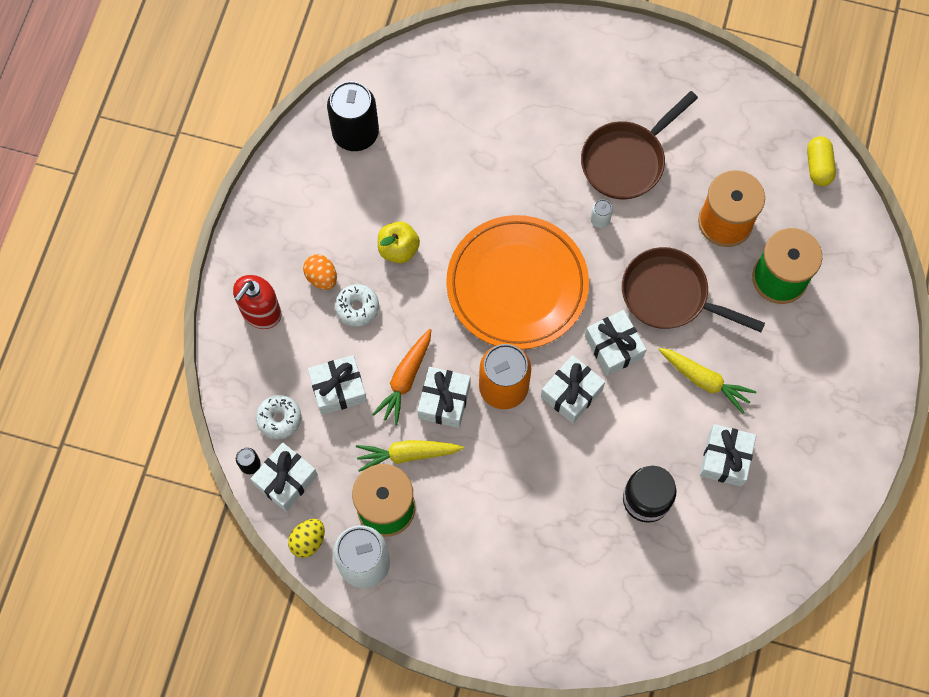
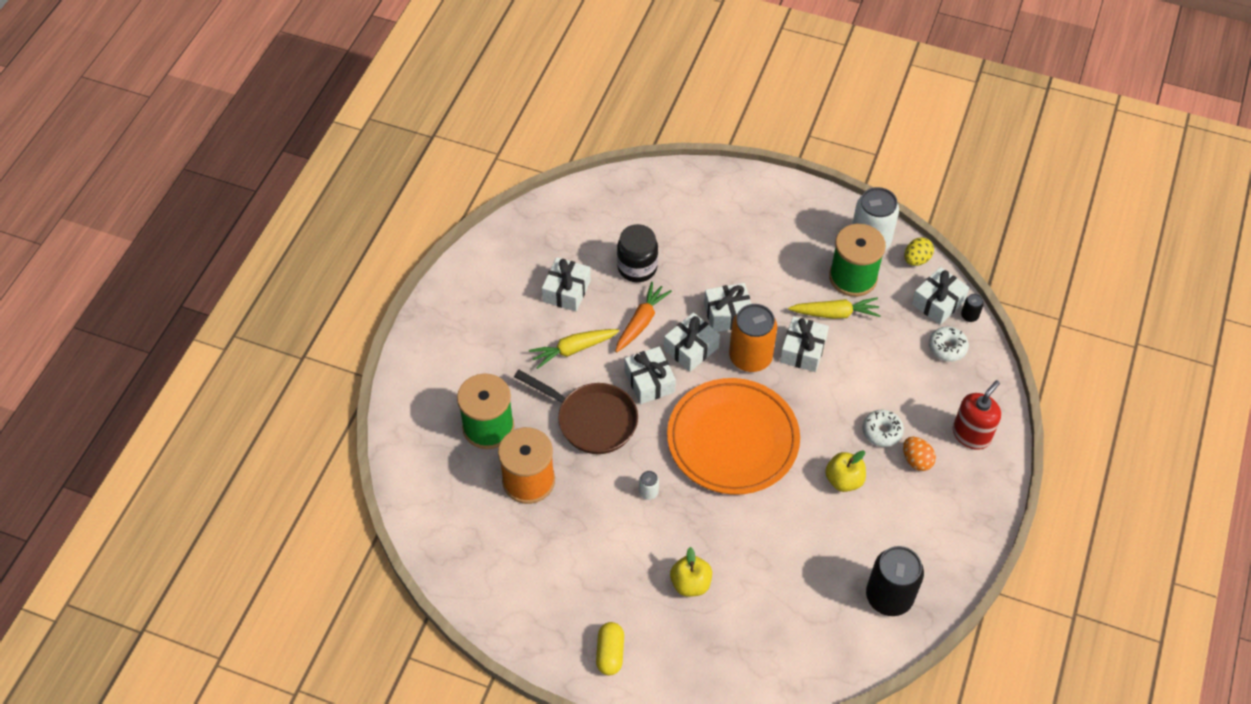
camera: 175 degrees left, 15 degrees down
(338, 389) = (896, 367): white gift -> white gift (727, 314)
(405, 379) = (837, 370): orange carrot -> orange carrot (641, 322)
(548, 130) = (690, 583): none -> yellow apple
(626, 160) = (615, 547): brown pan -> none
(704, 380) = (573, 349): yellow carrot -> yellow carrot turned 60 degrees counterclockwise
(818, 166) = (426, 526): yellow capsule -> yellow capsule (610, 653)

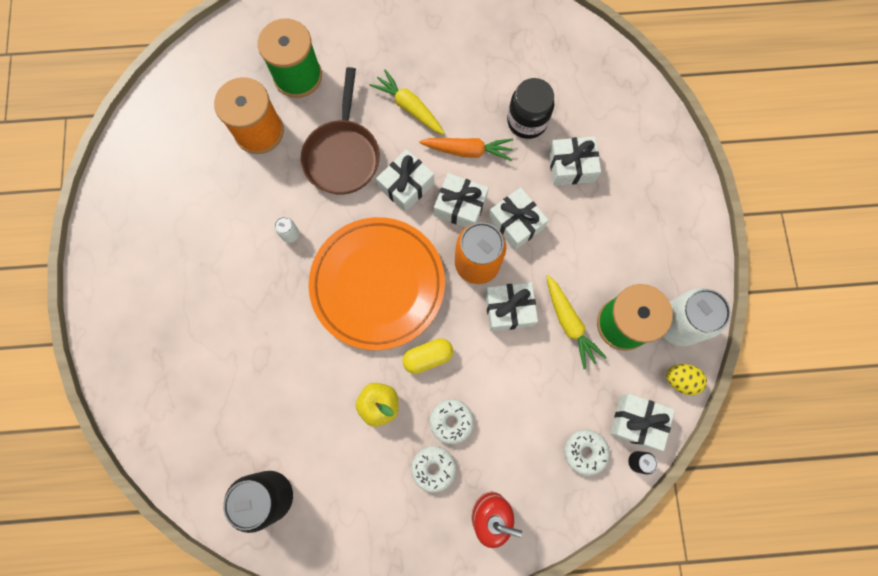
camera: 65 degrees right, 20 degrees up
(566, 291) = (469, 74): white gift -> white gift (571, 166)
(610, 653) = (120, 270): yellow capsule -> yellow capsule (428, 357)
(690, 583) = (213, 308): yellow apple -> none
(916, 460) = (433, 468): orange egg -> white donut

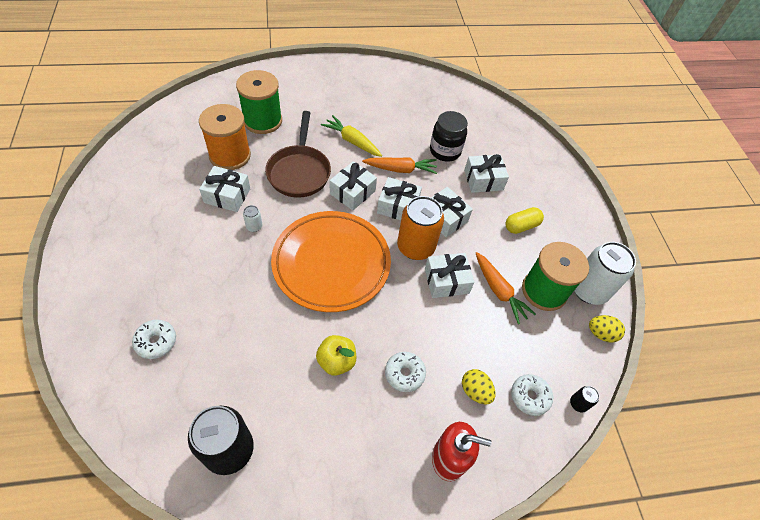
camera: 10 degrees left, 20 degrees down
(428, 357) = (379, 320): yellow capsule -> yellow capsule (521, 226)
(433, 468) = (391, 417): white donut -> white donut (156, 342)
(526, 443) = (475, 391): none -> yellow egg
(569, 323) = (499, 291): yellow carrot -> orange carrot
(637, 422) = (571, 369): white gift -> white gift (227, 196)

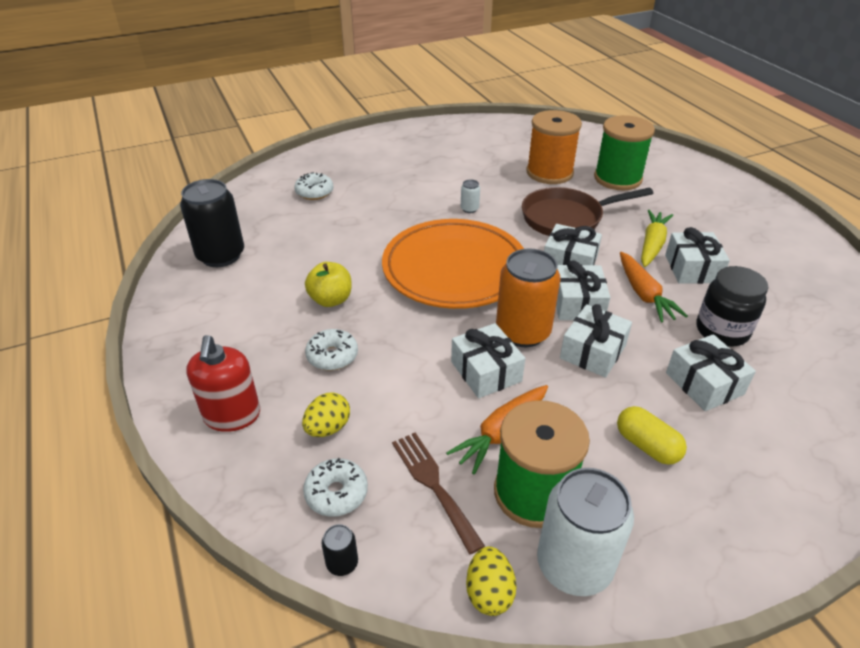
camera: 80 degrees right, 15 degrees down
(227, 196) = (496, 184): white gift -> white gift (692, 269)
(531, 339) = (433, 484): none -> brown fork

